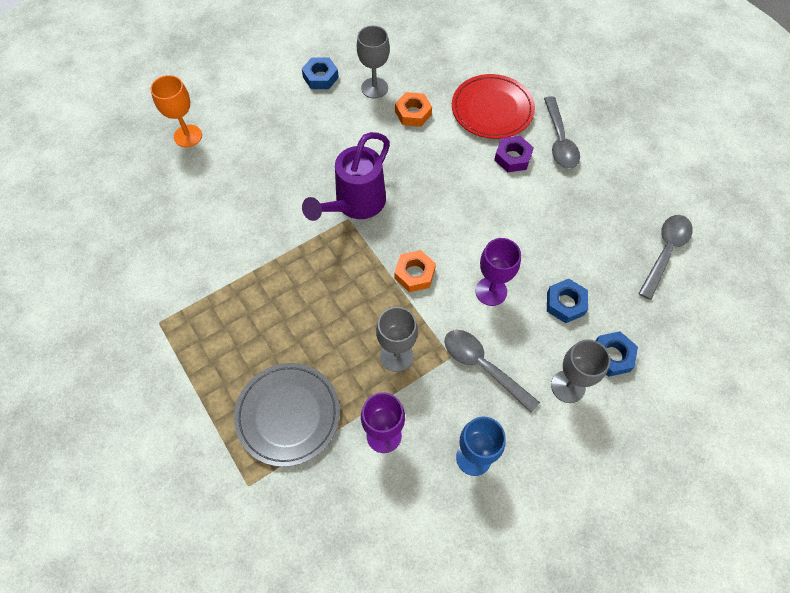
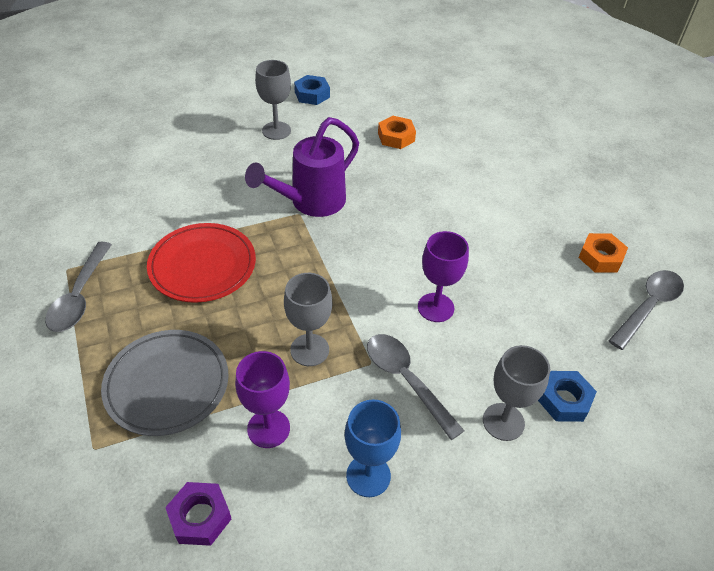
camera: 10 degrees right, 15 degrees down
(188, 136) = (164, 119): orange goblet -> none
(374, 88) = (363, 111): grey goblet -> grey goblet (276, 131)
(414, 274) = (354, 275): orange nut -> orange nut (600, 257)
(492, 109) = (479, 147): red plate -> red plate (202, 266)
(512, 157) = (491, 190): purple nut -> purple nut (200, 517)
(559, 140) = (546, 184): grey spoon -> grey spoon (80, 296)
(565, 303) = (519, 335): blue nut -> none

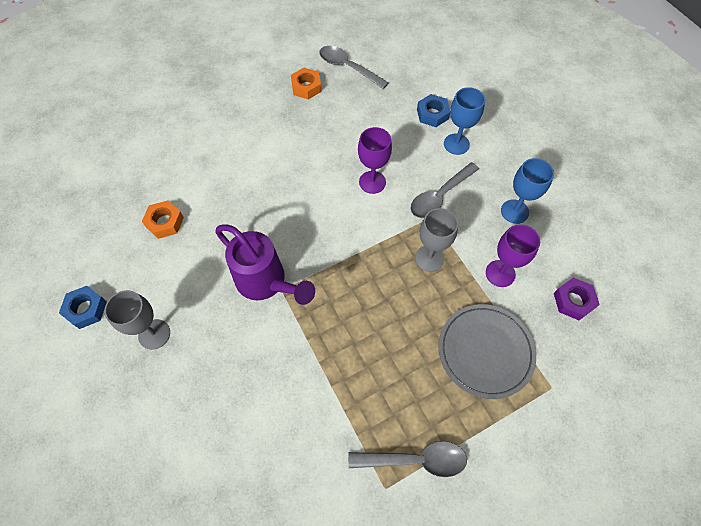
camera: 95 degrees left, 15 degrees up
(202, 266) = (359, 358): red plate -> none
(503, 422) = (456, 144): grey goblet -> blue goblet

